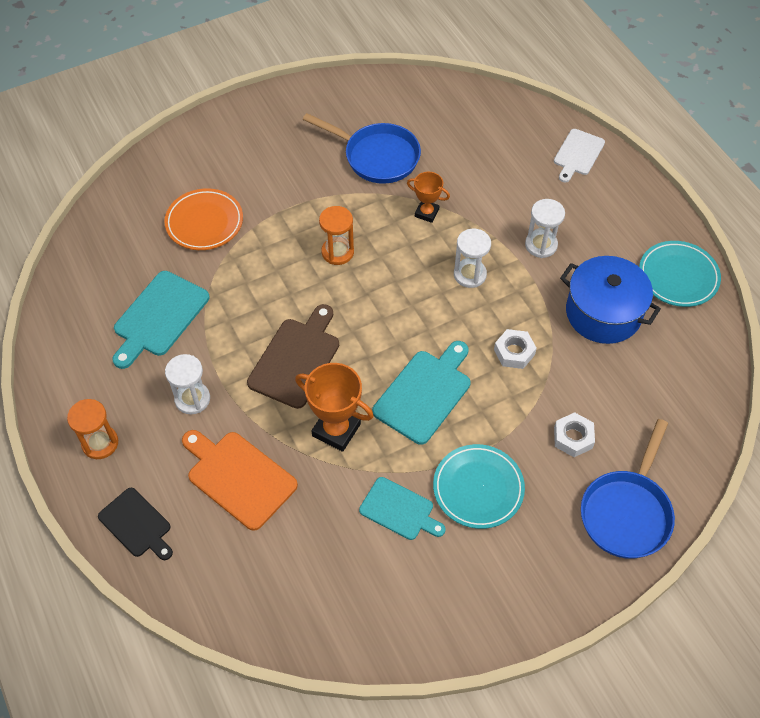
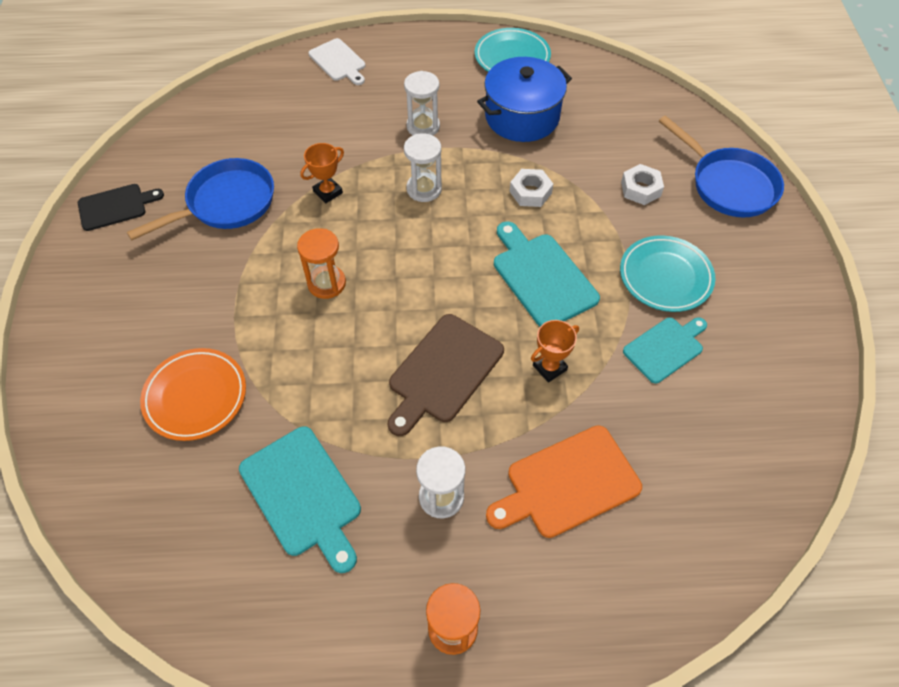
camera: 65 degrees left, 0 degrees up
(136, 524) = (586, 620): black cutting board -> black cutting board (116, 207)
(296, 359) = (443, 372): brown cutting board -> brown cutting board turned 105 degrees counterclockwise
(336, 430) = (549, 367): orange trophy -> orange trophy, size x0.60

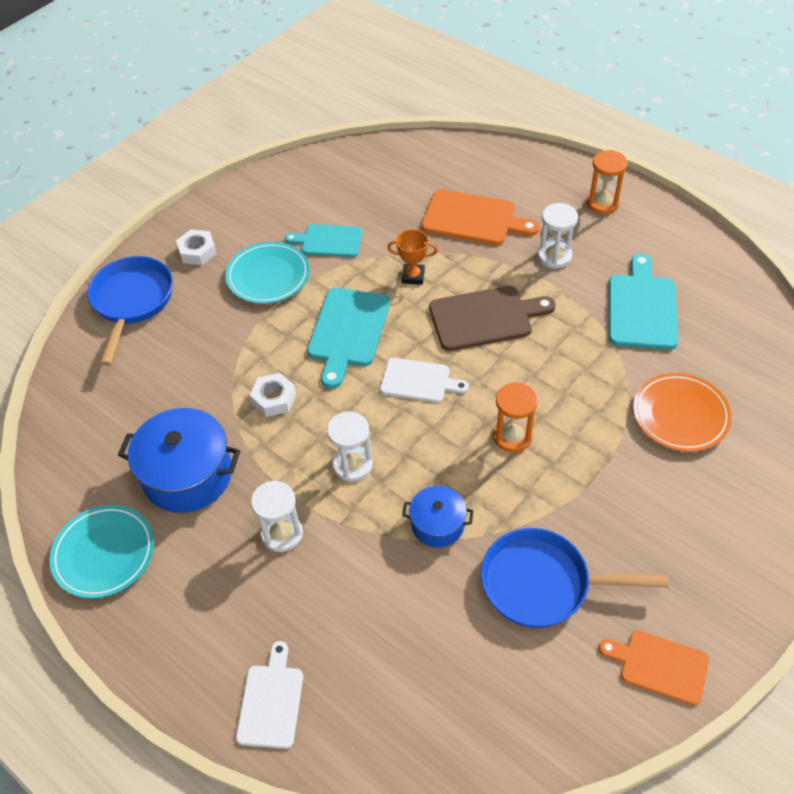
camera: 135 degrees left, 5 degrees down
(116, 207) = (659, 666): black cutting board -> orange cutting board
(328, 192) = (437, 524): orange trophy -> blue pot
(441, 276) = (419, 381): none -> white cutting board
(640, 189) = (193, 342): white nut -> white nut (197, 251)

